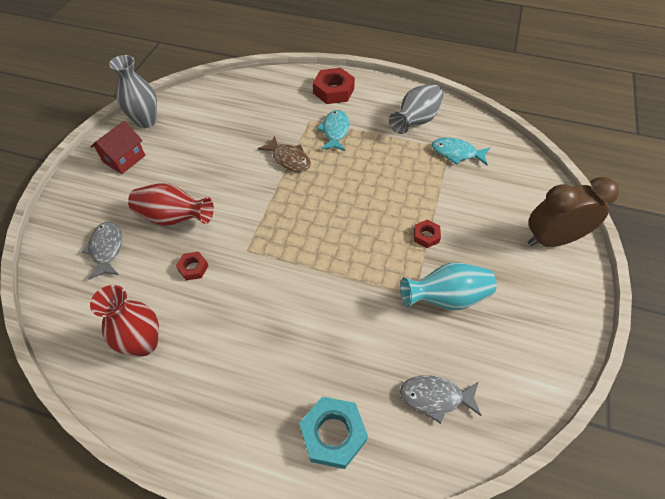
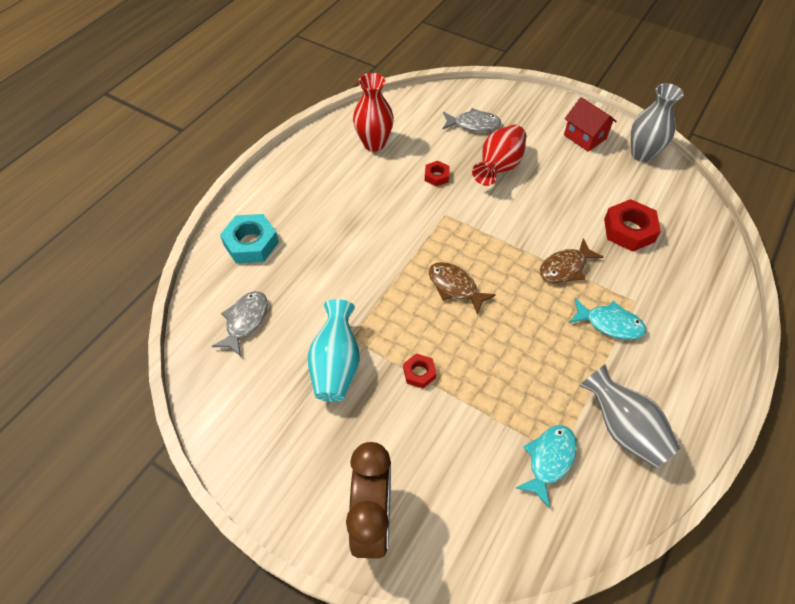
camera: 105 degrees right, 0 degrees up
(332, 227) = (455, 287): none -> brown fish
(333, 91) = (695, 341): red nut -> red nut (629, 230)

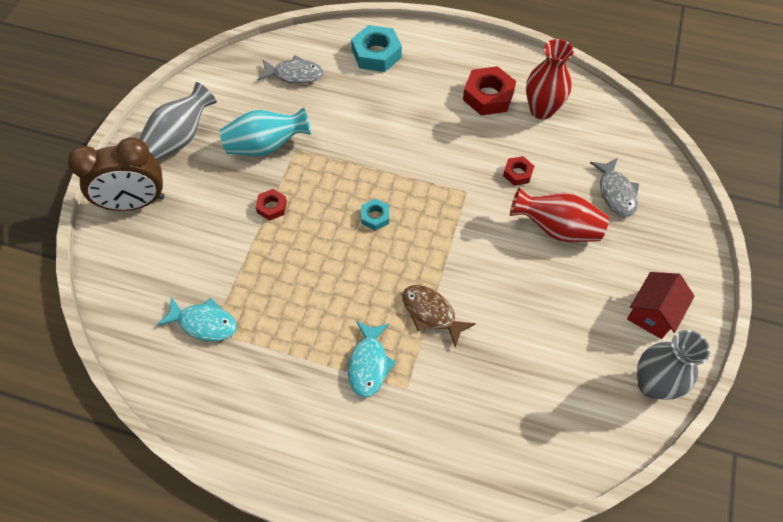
camera: 75 degrees right, 5 degrees up
(455, 287) = (375, 217): brown fish -> turquoise nut
(623, 428) = (247, 385): grey vase -> grey vase (181, 138)
(629, 230) = (511, 376): red nut -> red nut (488, 96)

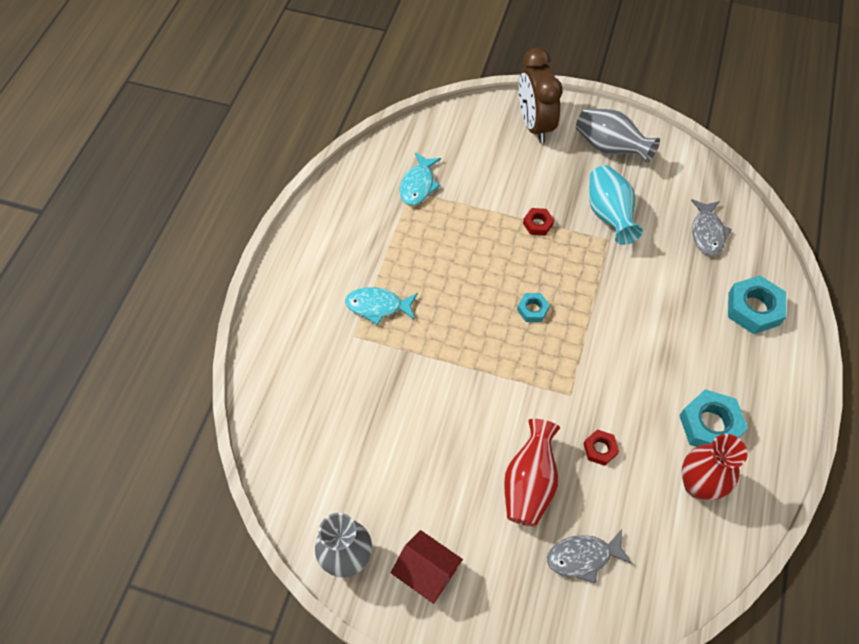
camera: 90 degrees right, 0 degrees up
(431, 313) = (427, 357): brown fish -> none
(488, 96) = (710, 425): red nut -> turquoise nut

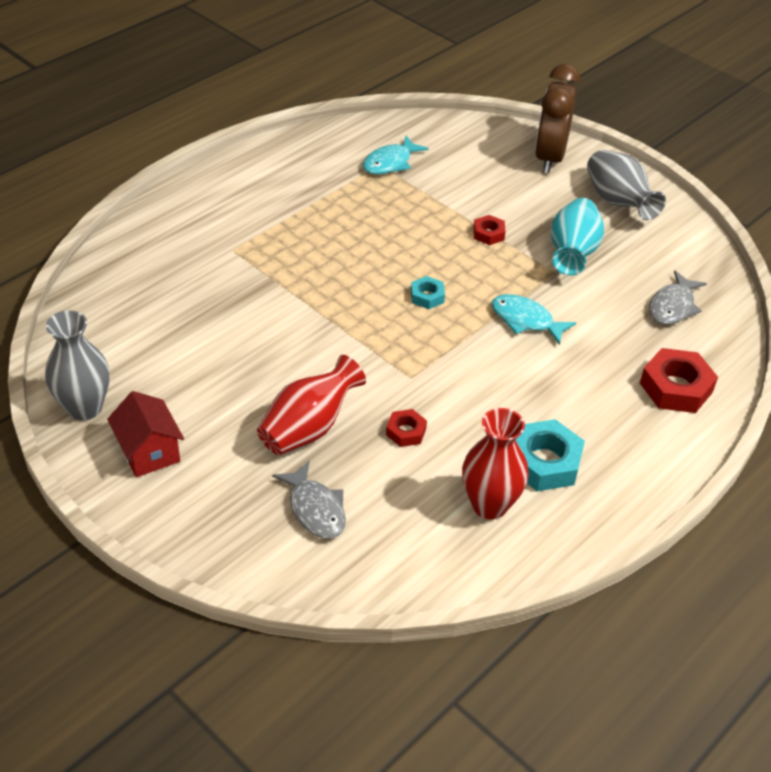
camera: 25 degrees right, 15 degrees down
(378, 306) = (274, 236): turquoise fish -> turquoise fish (526, 320)
(583, 557) = (315, 509): grey fish -> grey fish turned 135 degrees counterclockwise
(753, 308) = (676, 387): turquoise nut -> red nut

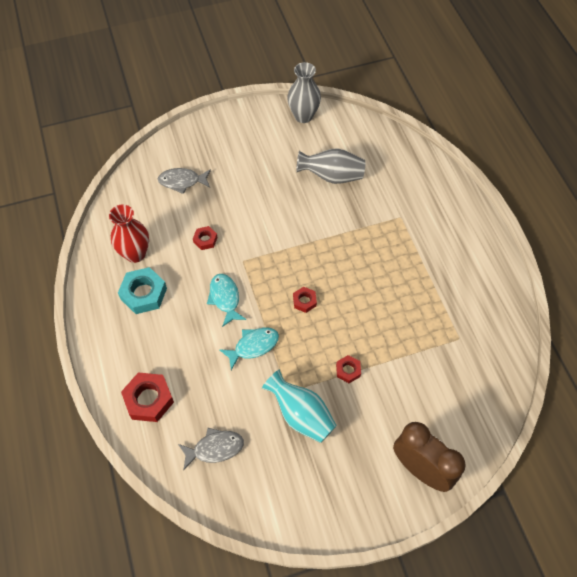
camera: 120 degrees right, 15 degrees up
(149, 452) = (259, 131): red house -> none
(309, 428) = (234, 199): red vase -> none
(390, 163) = (459, 347): turquoise fish -> turquoise fish (225, 298)
(427, 296) = (304, 301): turquoise nut -> red nut
(618, 202) = (342, 487): grey vase -> grey vase (331, 176)
(673, 306) = (215, 448): grey fish -> grey fish turned 105 degrees clockwise

